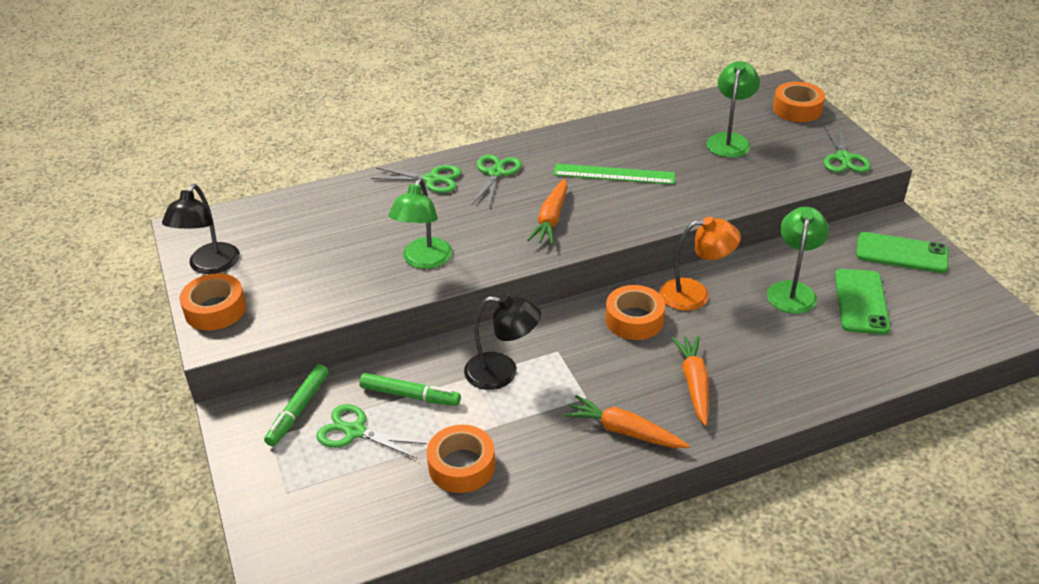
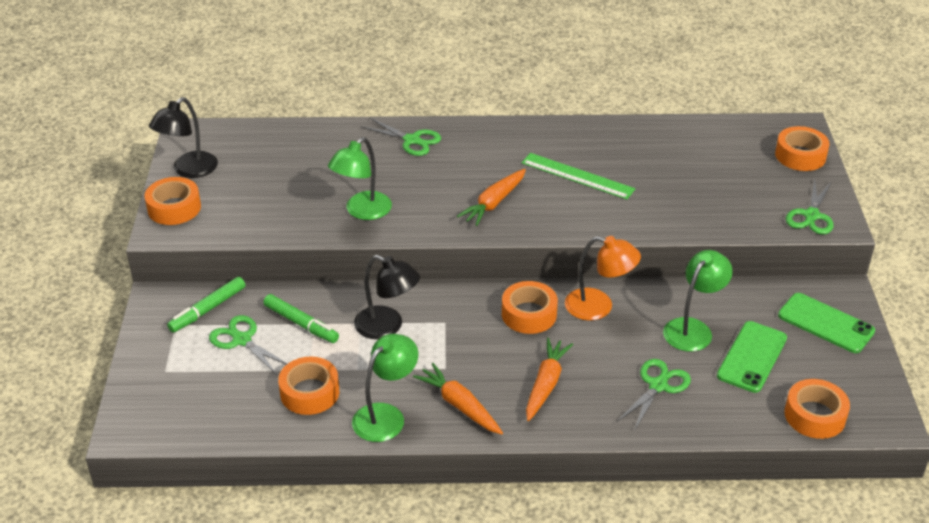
camera: 20 degrees right, 0 degrees up
(496, 173) = (471, 148): green scissors -> green scissors (658, 385)
(729, 140) = (710, 170): green lamp -> green lamp (386, 415)
(951, 339) = (814, 415): none -> orange tape

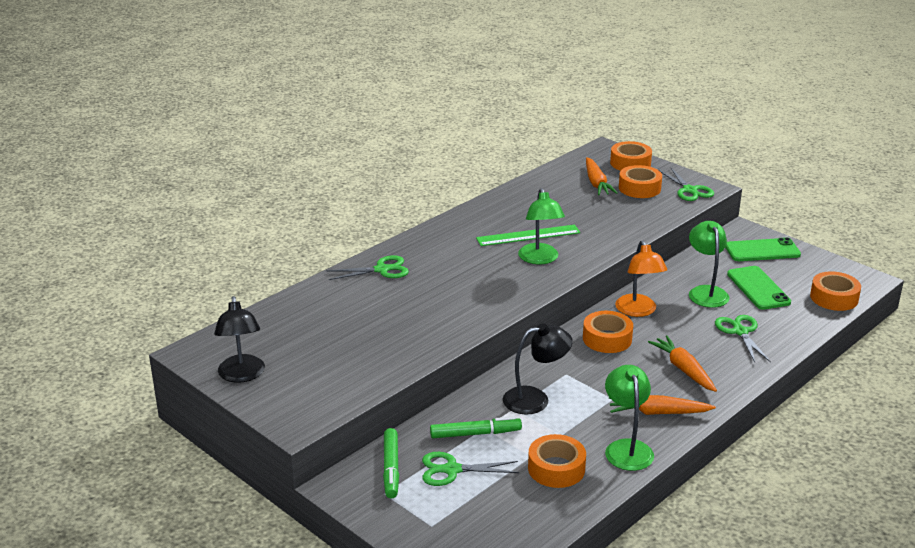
camera: 45 degrees left, 10 degrees down
(174, 208) = (278, 405): orange tape -> orange tape (639, 188)
(362, 211) = (427, 328): green lamp -> green lamp (540, 259)
(494, 203) = (505, 277): orange carrot -> orange carrot (596, 183)
(599, 307) = (638, 311): orange lamp -> orange lamp turned 105 degrees clockwise

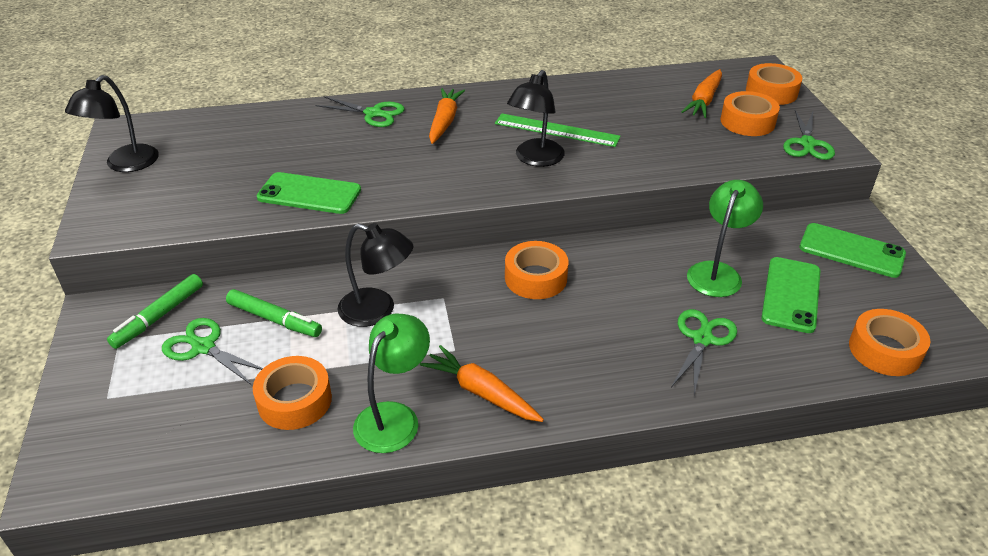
camera: 35 degrees right, 10 degrees up
(419, 339) = (309, 194): none -> green phone
(540, 259) = (535, 159): green lamp -> black lamp
(638, 311) = (609, 261): orange lamp -> none
(683, 369) = (576, 354): orange carrot -> orange carrot (444, 121)

